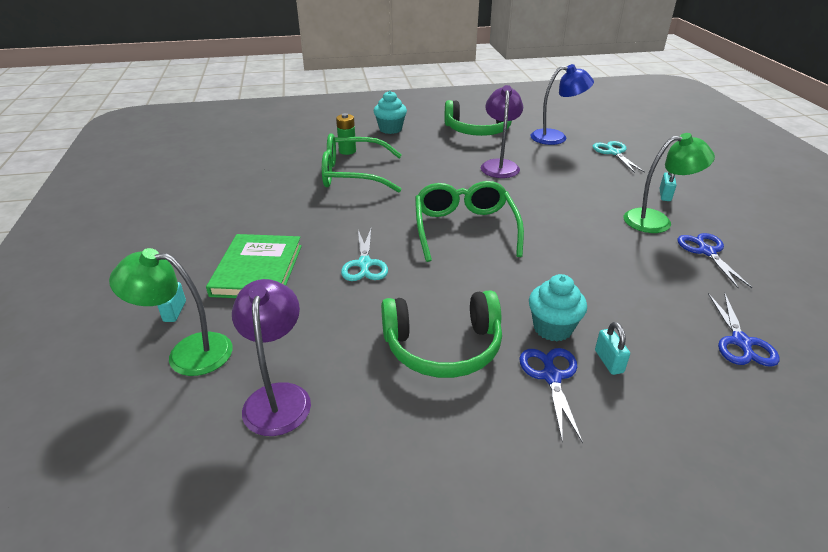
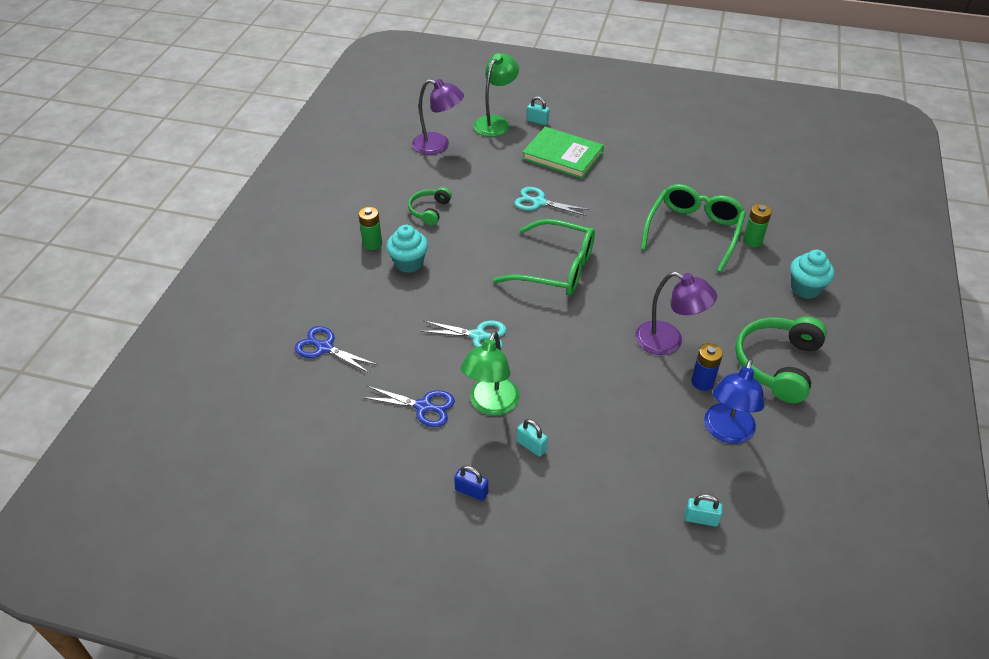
camera: 115 degrees right, 10 degrees up
(443, 347) = (429, 211): green headphones -> green headphones, size x0.56
(524, 149) = (702, 382): none -> blue battery
(551, 377) = (372, 243): blue scissors -> green battery
(609, 361) = (363, 273): turquoise padlock -> turquoise padlock (701, 519)
(614, 153) = (656, 466): turquoise scissors -> turquoise scissors (478, 336)
(735, 208) = (471, 491): none -> blue padlock

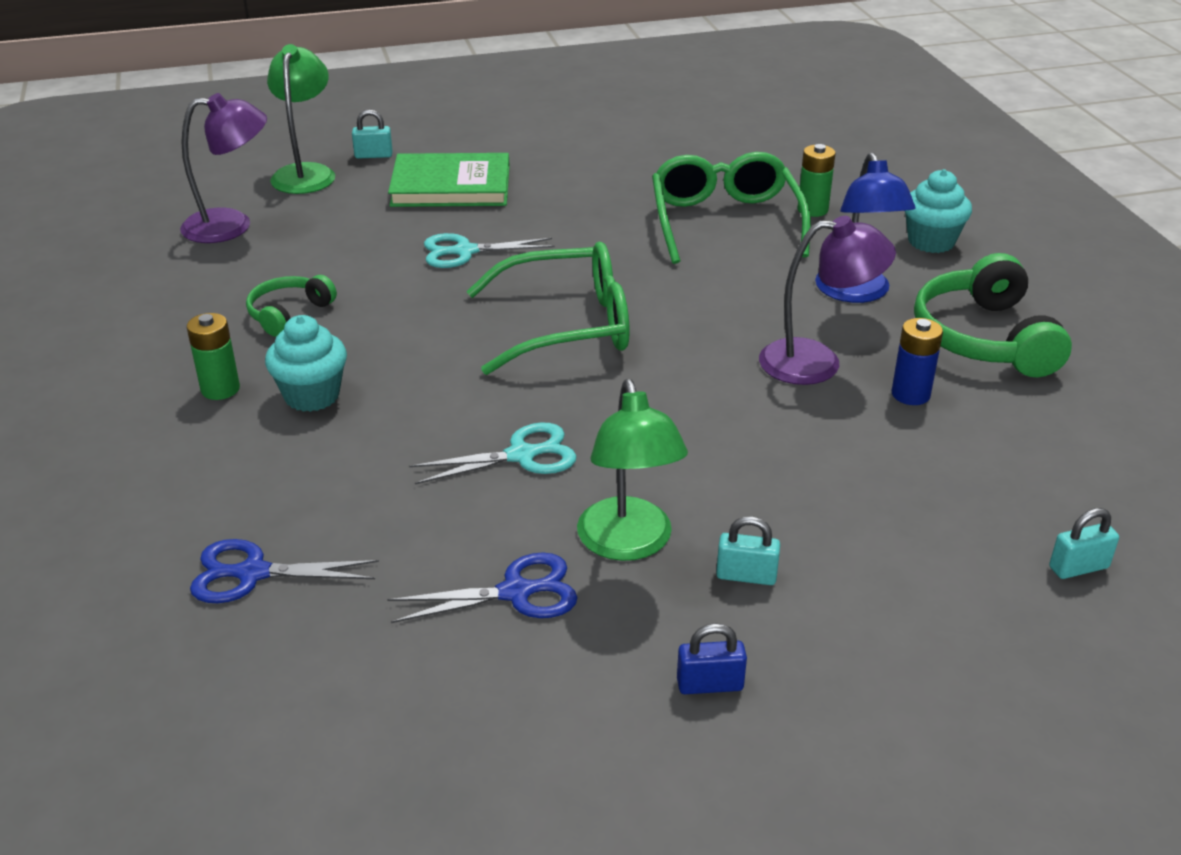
camera: 30 degrees left, 10 degrees down
(429, 211) = (289, 314): green headphones -> green headphones turned 45 degrees clockwise
(726, 432) = (1002, 443): blue lamp -> blue lamp (856, 293)

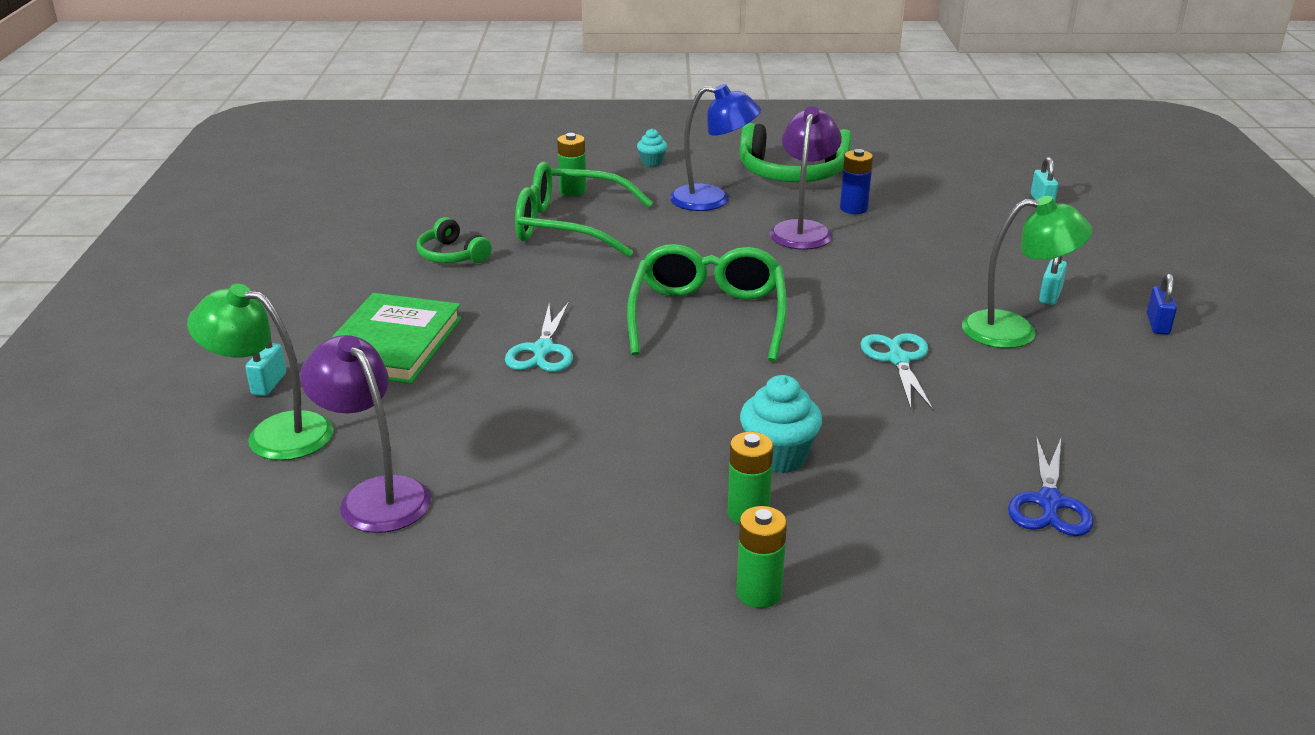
camera: 75 degrees left, 5 degrees down
(110, 407) = (759, 593): none -> green battery
(232, 226) = (375, 495): purple lamp -> purple lamp turned 45 degrees counterclockwise
(289, 314) = (613, 463): green headphones -> green headphones (452, 255)
(516, 592) = (1070, 381): blue scissors -> none
(931, 242) = (652, 162): turquoise cupcake -> turquoise cupcake, size x0.57

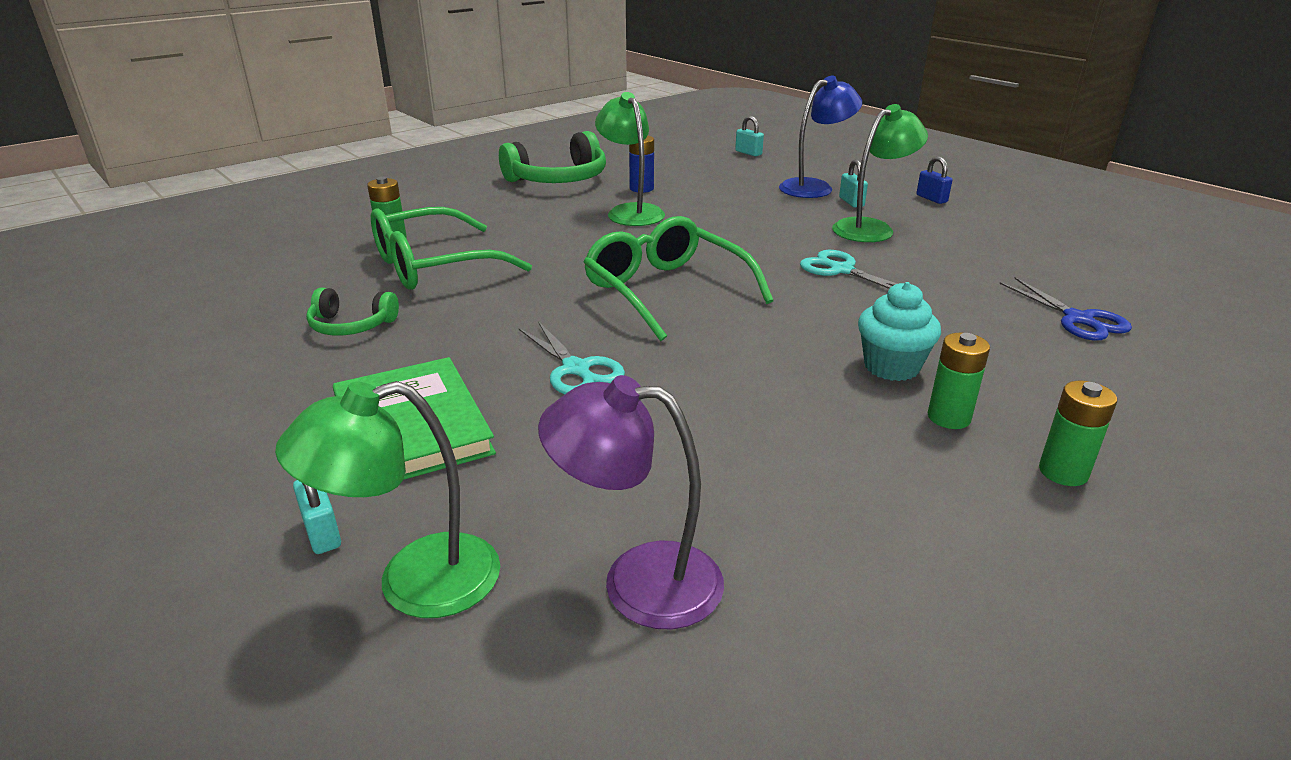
camera: 40 degrees left, 0 degrees up
(652, 162) = (431, 200): turquoise cupcake -> none
(712, 200) = (527, 212): blue lamp -> blue lamp (814, 187)
(803, 230) = (630, 212): purple lamp -> green lamp

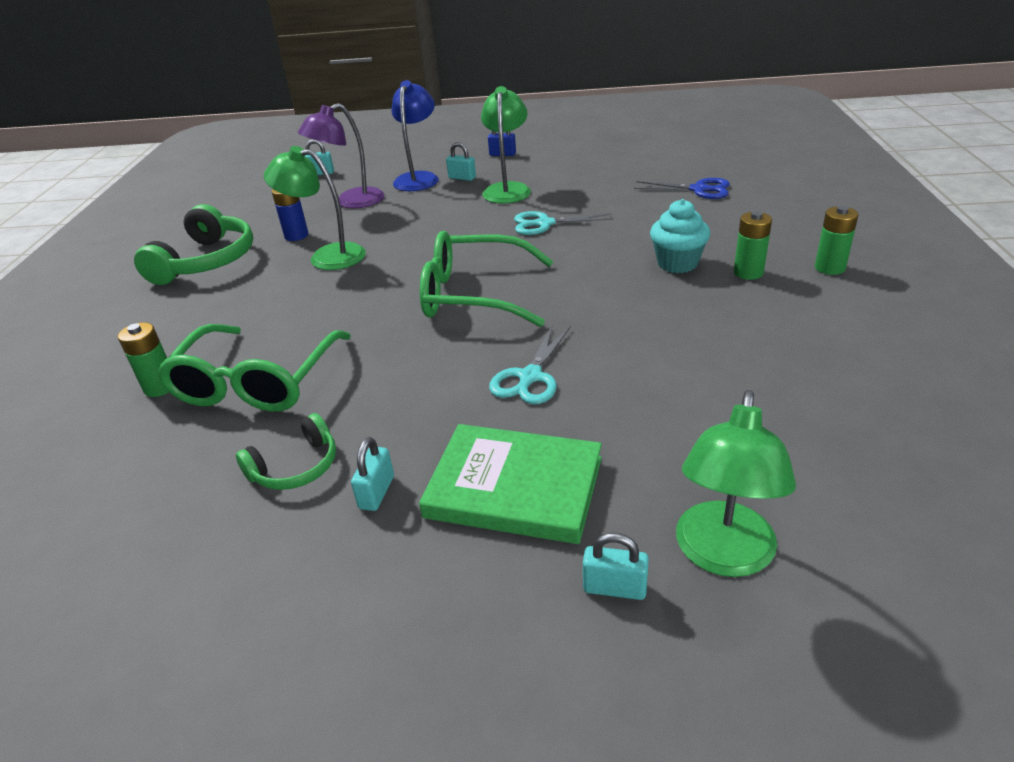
camera: 45 degrees left, 5 degrees up
(351, 369) = (376, 492): none -> turquoise padlock
(576, 369) = (530, 377): turquoise scissors -> turquoise scissors turned 105 degrees clockwise
(638, 581) = (803, 452): purple lamp -> purple lamp (351, 202)

